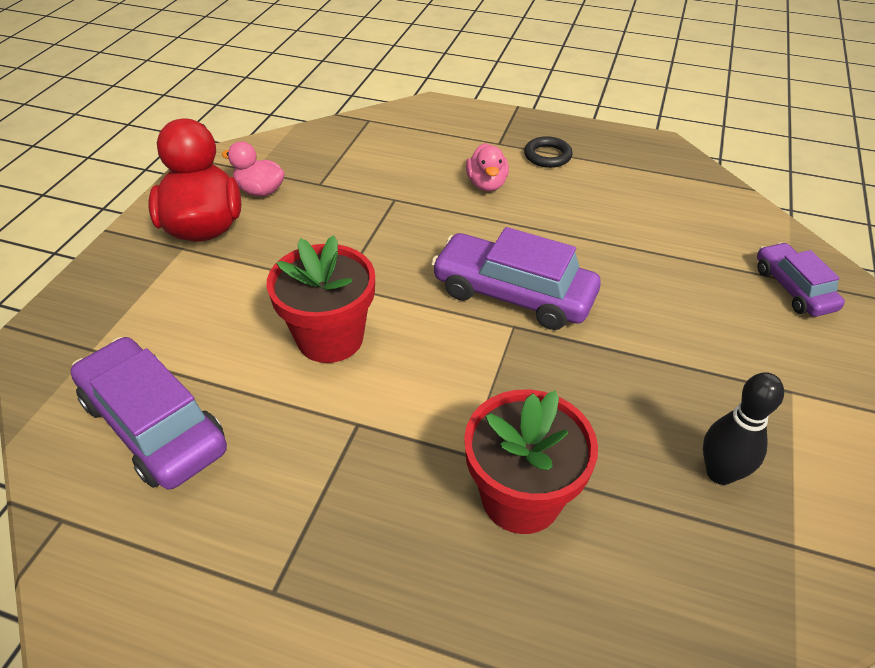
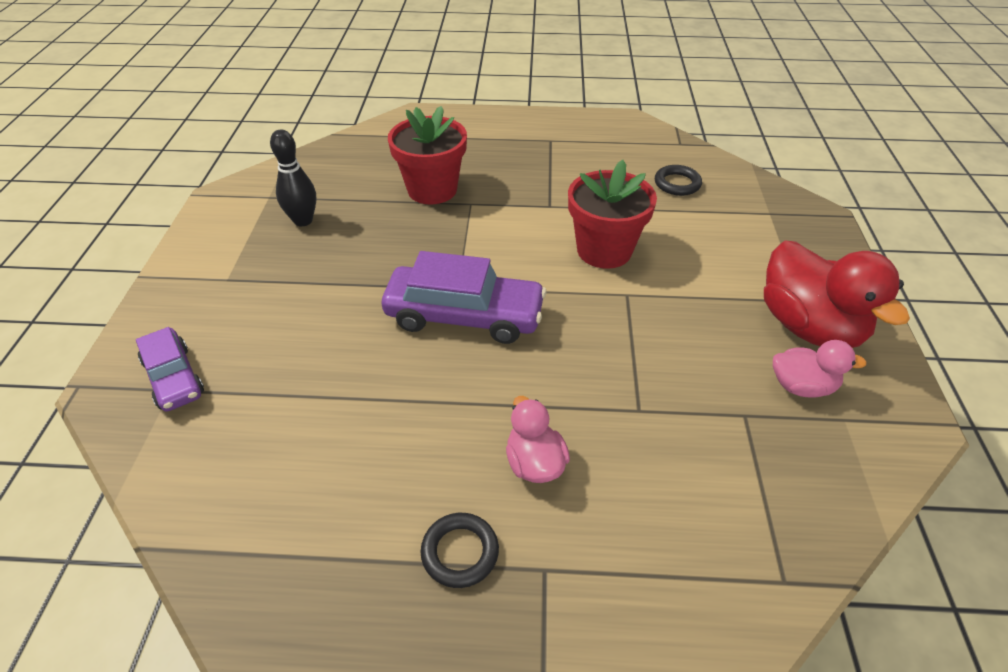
camera: 165 degrees right, 0 degrees up
(154, 424) = (677, 184): purple car -> black ring

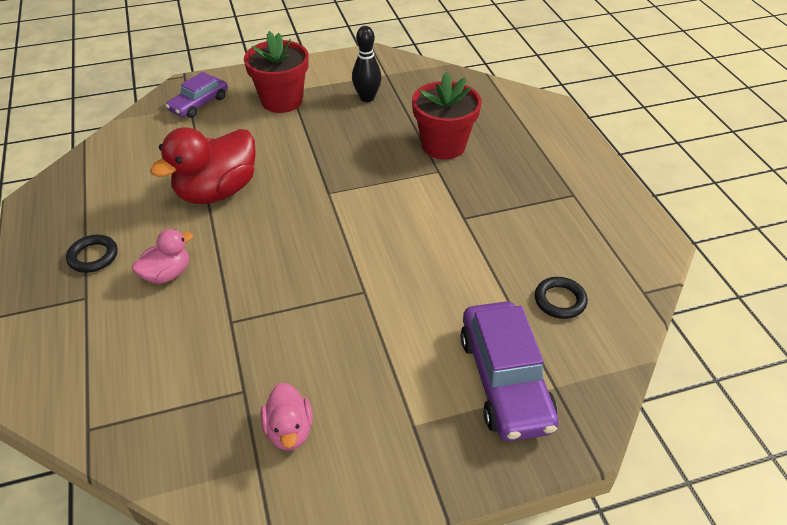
camera: 70 degrees right, 0 degrees up
(464, 316) = (298, 204): purple car -> purple car (505, 380)
(604, 250) = (417, 265): red flower pot -> red flower pot (282, 101)
(809, 327) = (374, 433): red duck -> red duck (217, 191)

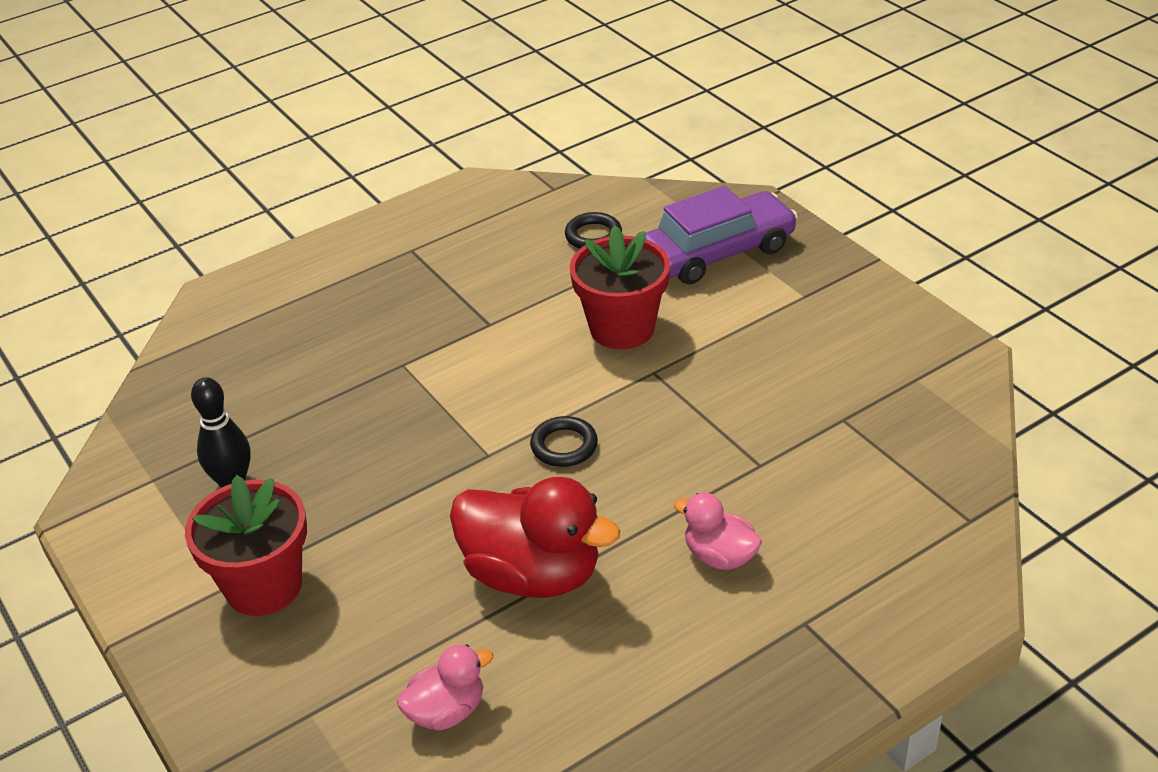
camera: 105 degrees left, 5 degrees down
(93, 256) = (731, 654): black ring -> black ring (564, 446)
(199, 104) = (299, 702): purple car -> none
(289, 430) = (865, 371): pink duck -> pink duck (446, 711)
(443, 145) = (342, 371): red flower pot -> red flower pot (622, 328)

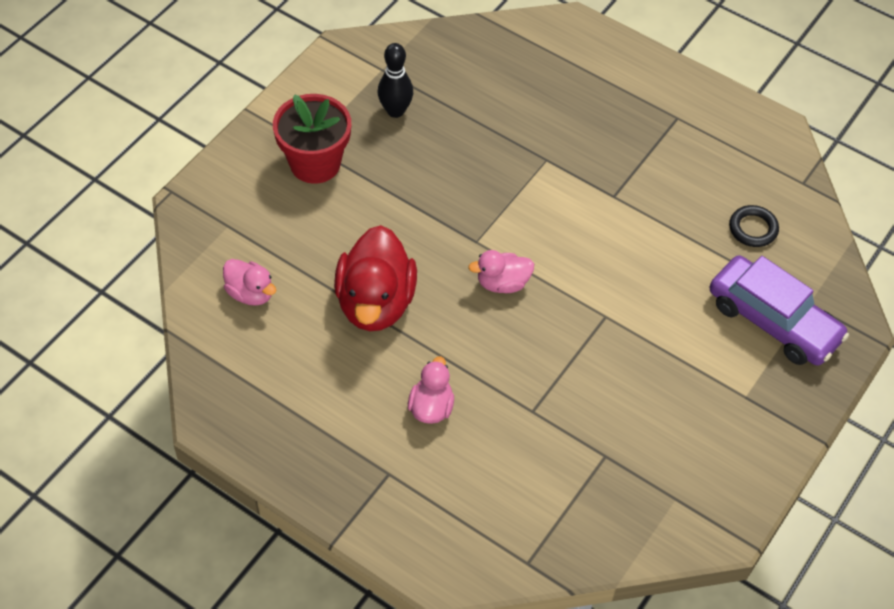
camera: 65 degrees right, 15 degrees up
(564, 446) = (502, 283): black ring -> pink duck
(622, 328) = (646, 281): red flower pot -> none

